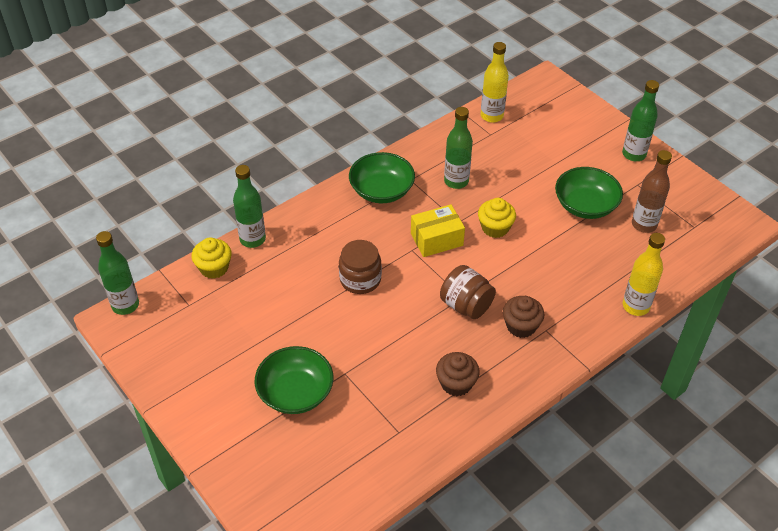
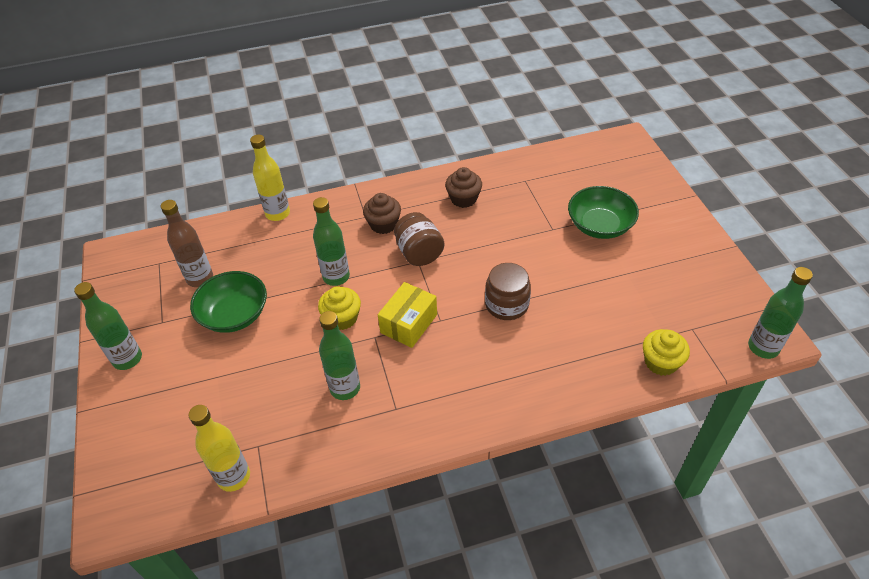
camera: 155 degrees left, 0 degrees up
(252, 239) = (610, 385): green bottle -> green bottle (336, 277)
(381, 190) = (437, 403): green bowl -> none
(436, 239) = (409, 323): yellow box -> yellow box turned 60 degrees counterclockwise

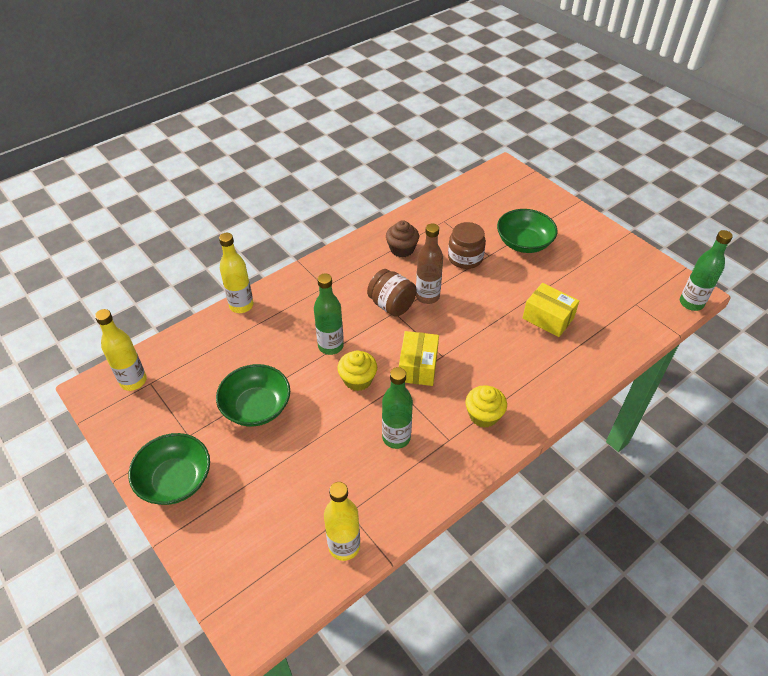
camera: 25 degrees left, 0 degrees up
(127, 359) = (175, 480): green bottle -> green bowl
(146, 257) = (133, 381): none -> yellow bottle
(200, 278) = (202, 385): brown bottle -> brown bottle (427, 296)
(383, 224) = (345, 289): brown cupcake -> none
(506, 304) = (488, 327): brown jar -> brown jar (465, 258)
(578, 314) = (548, 318): none -> yellow box
(661, 362) = (628, 336): yellow cupcake -> yellow cupcake (483, 415)

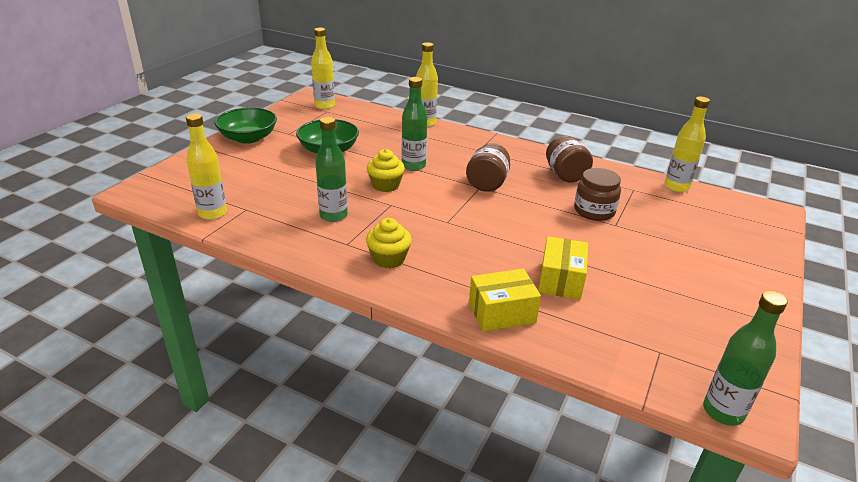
camera: 65 degrees right, 15 degrees down
(402, 249) = (565, 175): brown cupcake -> brown jar
(418, 366) = (423, 211): yellow box -> yellow box (502, 312)
(427, 296) = (517, 200): brown bottle -> none
(451, 196) = (676, 187): none -> yellow bottle
(524, 243) = (664, 244): green bowl -> none

